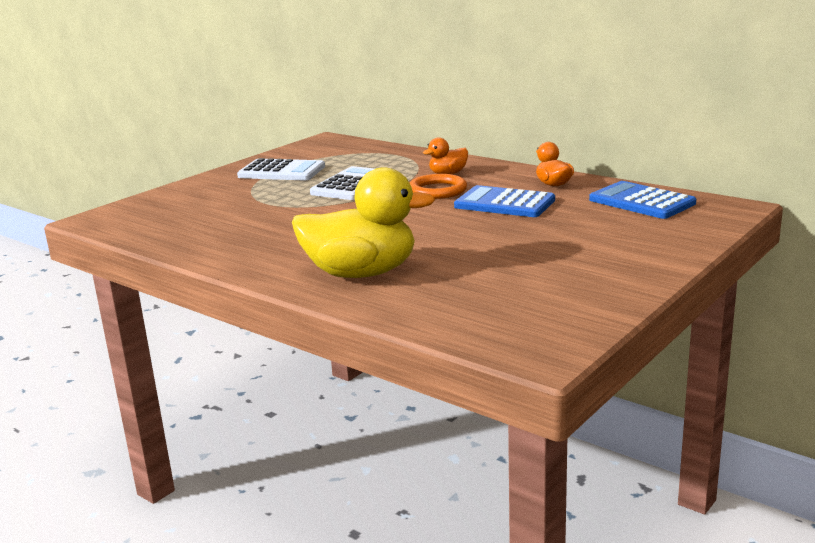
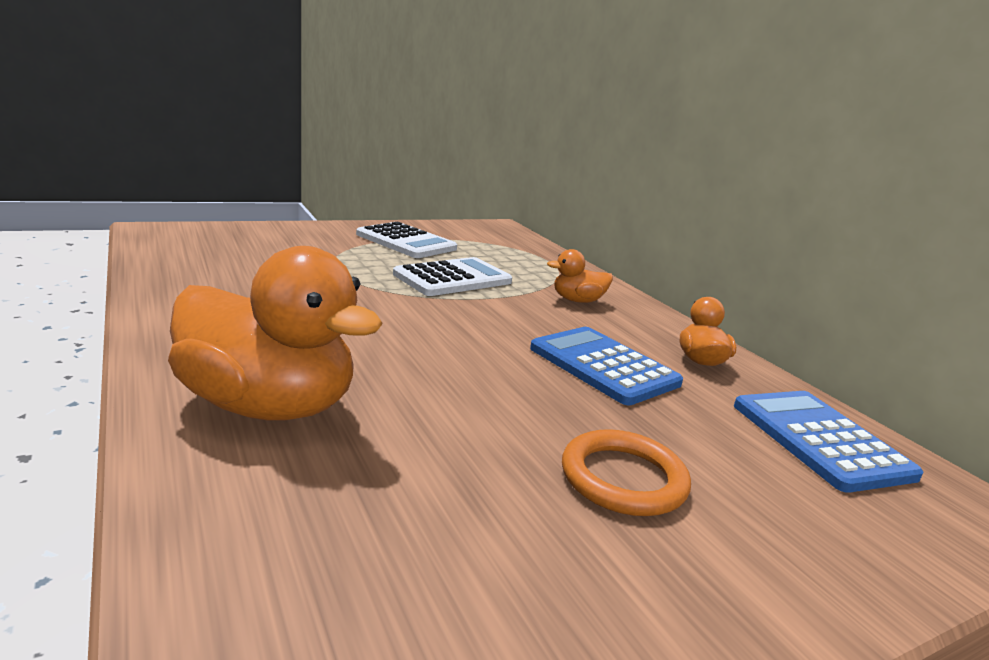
camera: 20 degrees right, 0 degrees up
(361, 273) = (269, 406): yellow duck -> orange duck
(437, 190) = (539, 317): orange ring -> orange ring (623, 478)

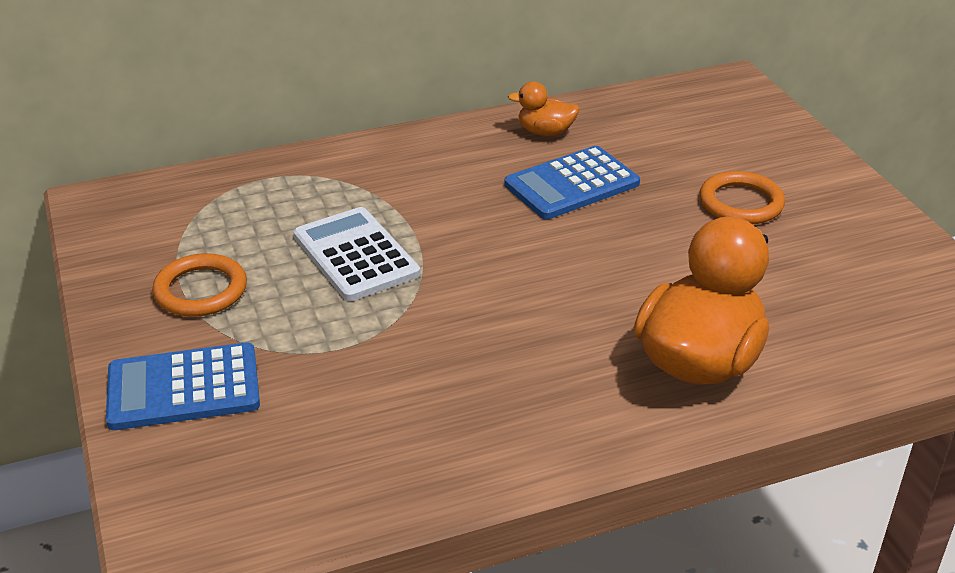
camera: 80 degrees left, 15 degrees up
(406, 242) = (201, 290): white calculator -> orange ring
(577, 301) = (411, 175): orange duck -> none
(819, 440) = (664, 113): blue calculator -> blue calculator (183, 388)

